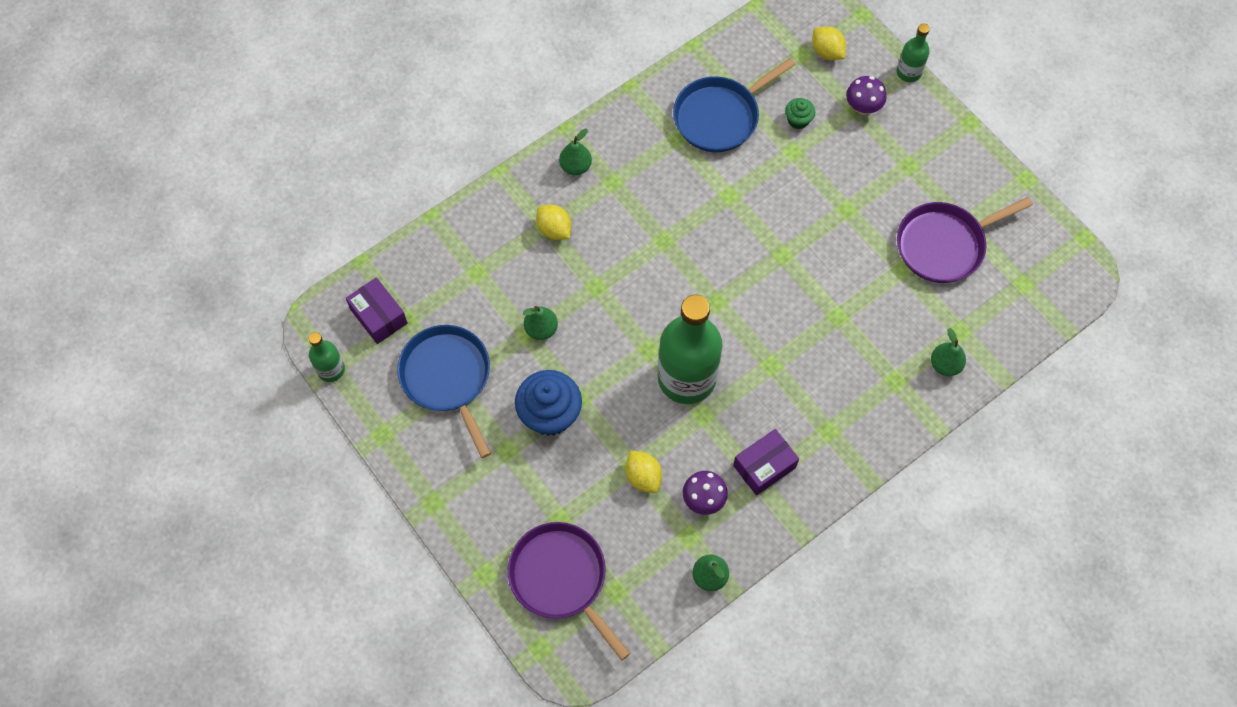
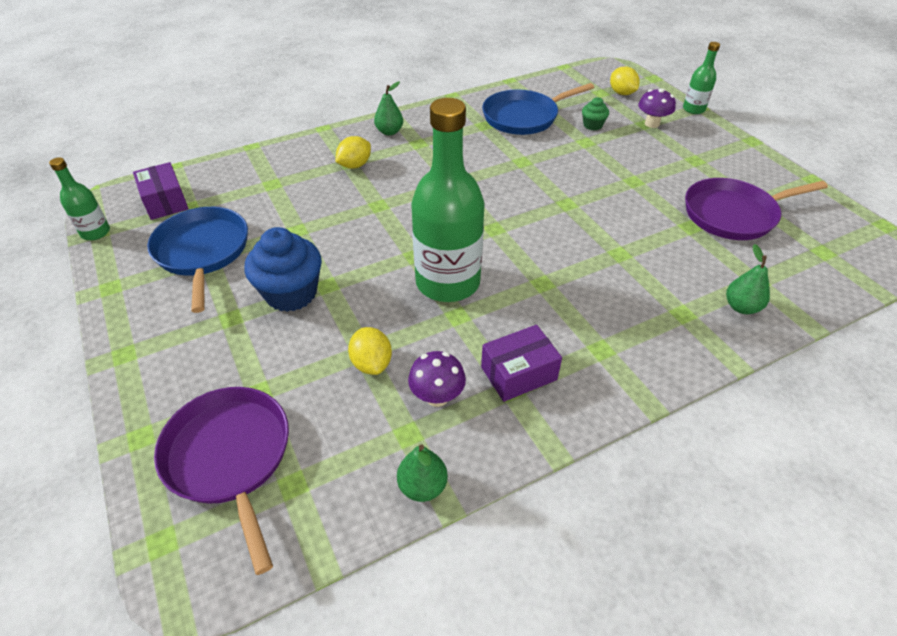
camera: 10 degrees right, 20 degrees down
(541, 329) = (312, 228): green pear -> none
(554, 229) = (355, 165): yellow lemon -> yellow lemon turned 75 degrees clockwise

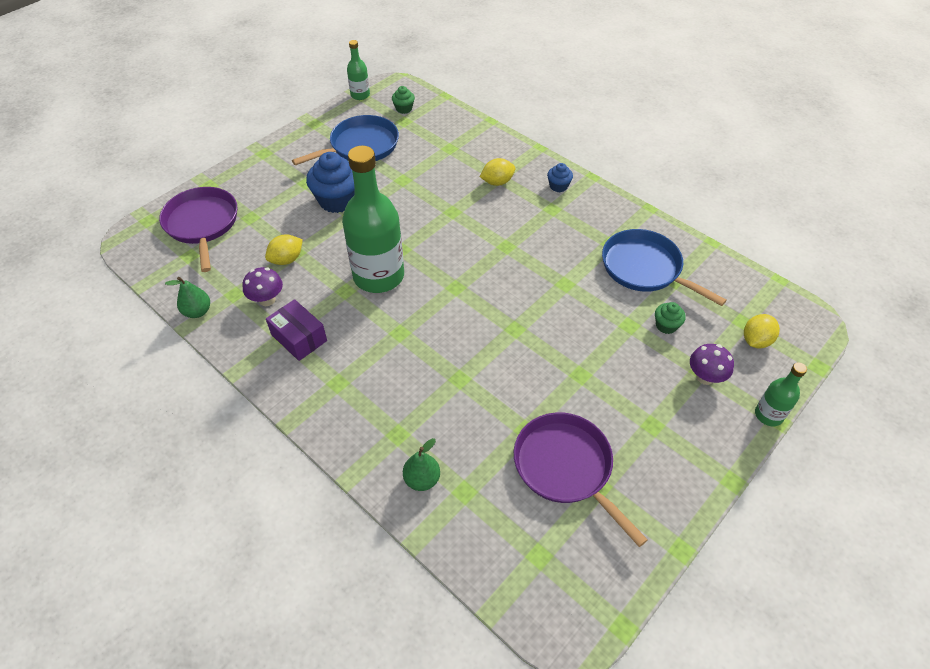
camera: 70 degrees right, 5 degrees up
(165, 202) = (404, 109): purple box -> green cupcake
(230, 457) = (202, 224): purple pan -> purple pan turned 60 degrees counterclockwise
(355, 165) = (497, 182): yellow lemon -> yellow lemon turned 45 degrees counterclockwise
(389, 132) = (558, 186): green pear -> blue cupcake

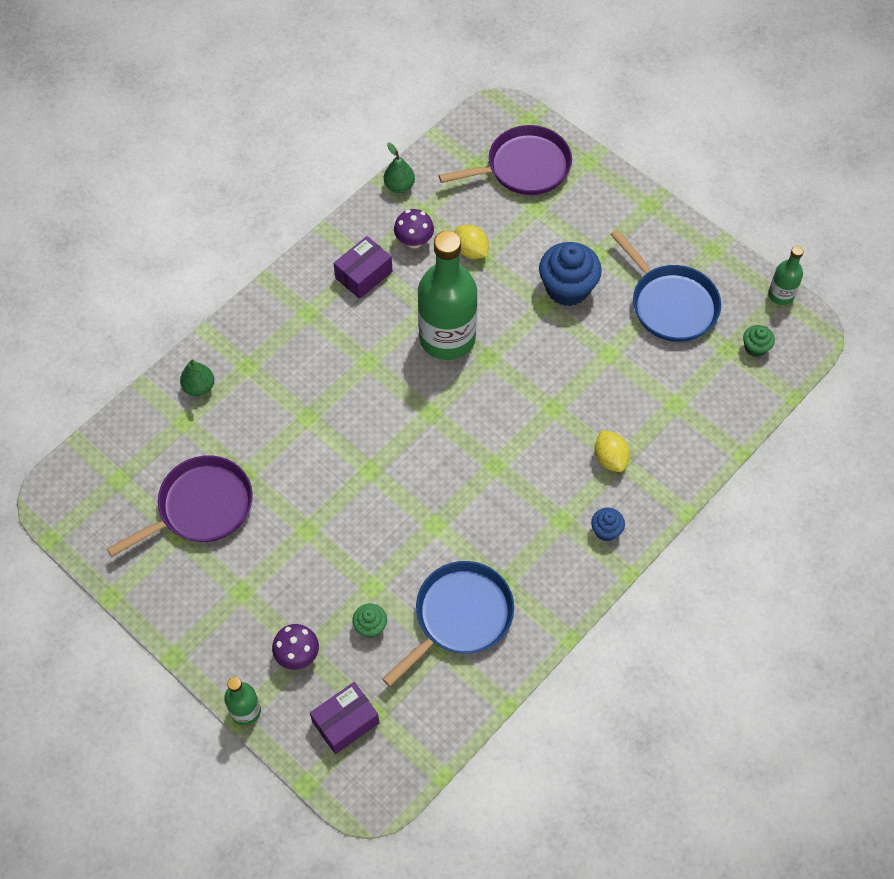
camera: 90 degrees right, 10 degrees up
(756, 340) = (345, 722): yellow lemon -> purple box

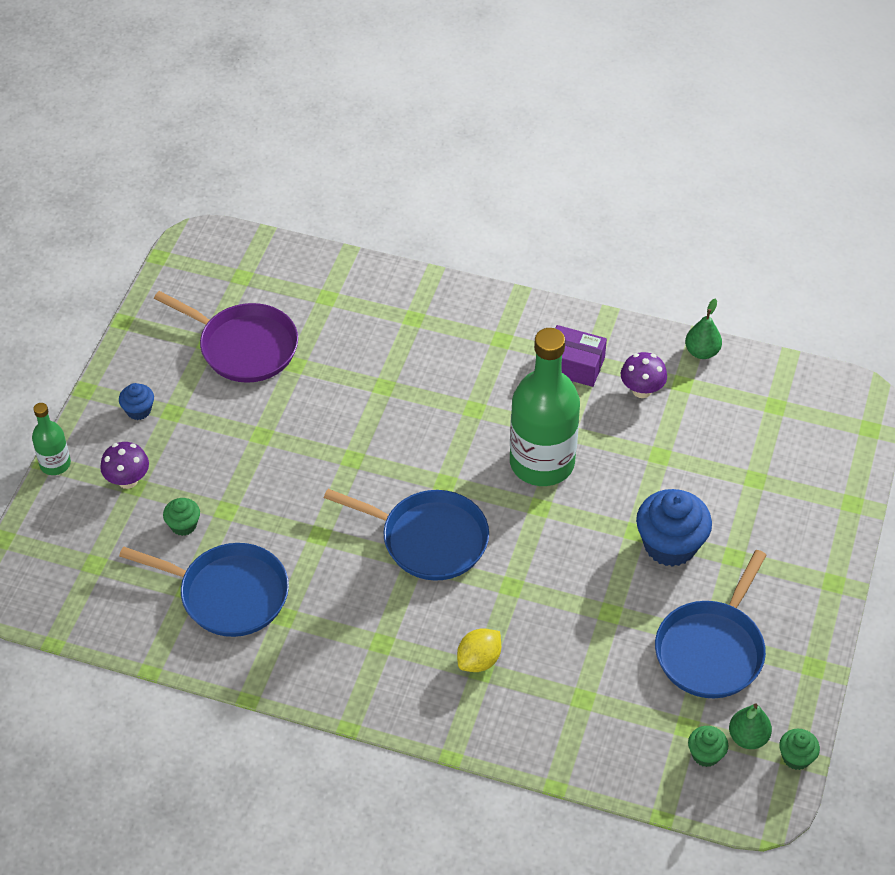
camera: 65 degrees right, 10 degrees down
(199, 387) = (369, 293): green pear -> green pear (748, 737)
(345, 722) = (76, 544): purple box -> none
(471, 251) = (662, 442): yellow lemon -> none
(480, 446) = (429, 539): none -> blue pan
(524, 167) = (802, 448): purple pan -> none
(606, 530) = (390, 687): blue cupcake -> blue cupcake (138, 410)
(781, 295) = (796, 757): green bottle -> green cupcake

